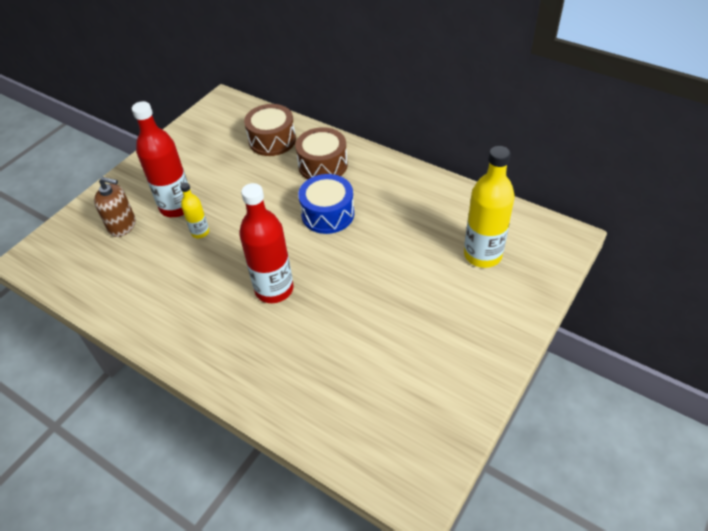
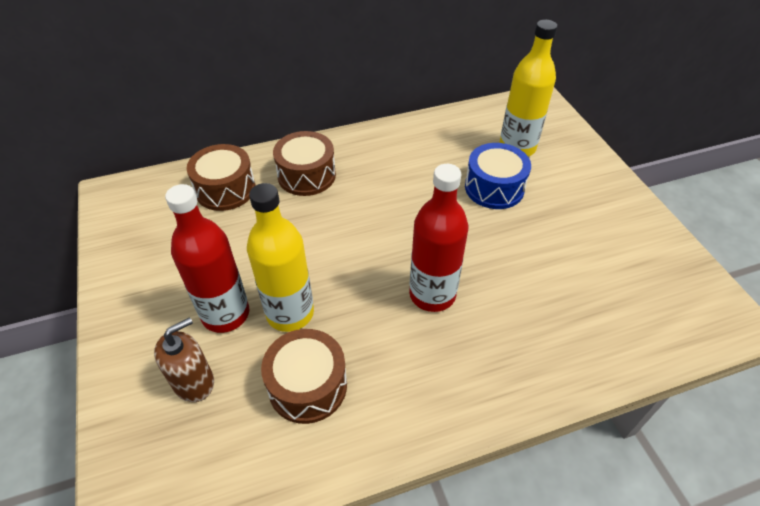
camera: 55 degrees left, 0 degrees up
(155, 273) = (307, 386): none -> brown drum
(200, 232) = (290, 313): yellow bottle -> yellow bottle, size x1.96
(327, 214) = (374, 206): blue drum -> blue drum (494, 188)

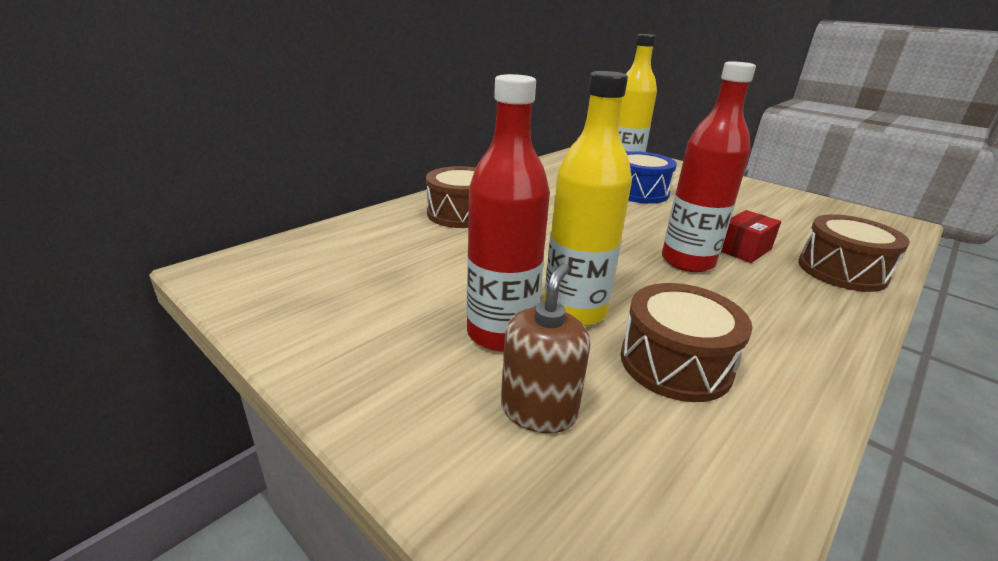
camera: 30 degrees left, 20 degrees down
(225, 189) = (379, 238): brown drum -> brown drum (841, 271)
(501, 298) = (743, 249): none -> red box

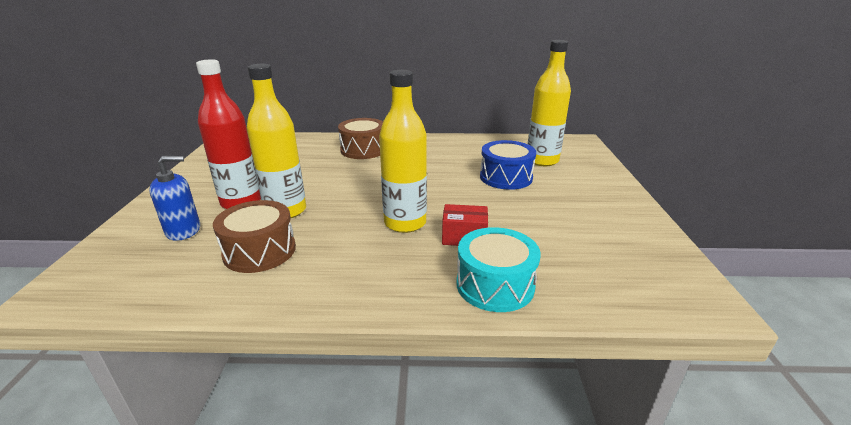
camera: 50 degrees right, 0 degrees up
(538, 410) = (183, 230): brown soap dispenser -> blue soap dispenser
(687, 261) = (405, 223): red bottle -> yellow bottle
(841, 271) = (495, 285): brown drum -> turquoise drum

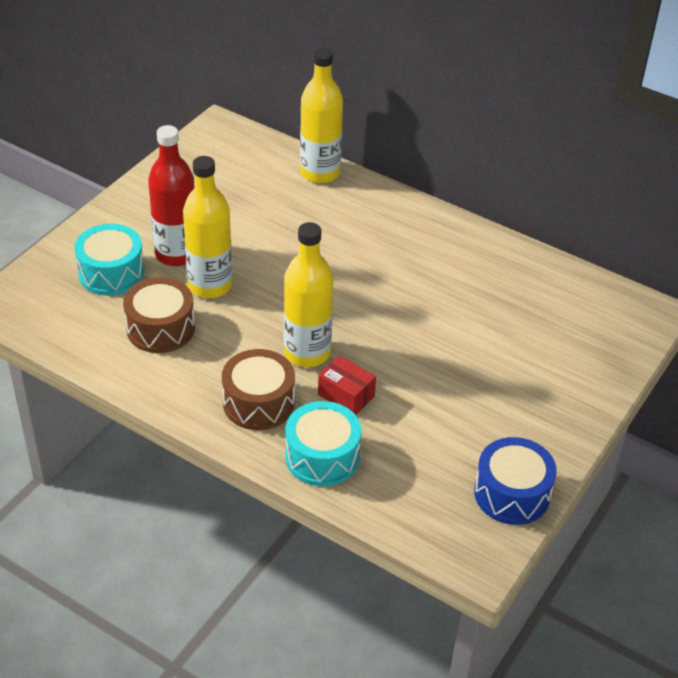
camera: 30 degrees right, 15 degrees up
(183, 230) = (111, 273): blue soap dispenser -> turquoise drum
(363, 150) = (355, 214): brown drum -> brown drum (258, 403)
(506, 177) = (475, 335): blue drum -> blue drum (512, 494)
(542, 160) = (552, 327): yellow bottle -> yellow bottle (320, 173)

